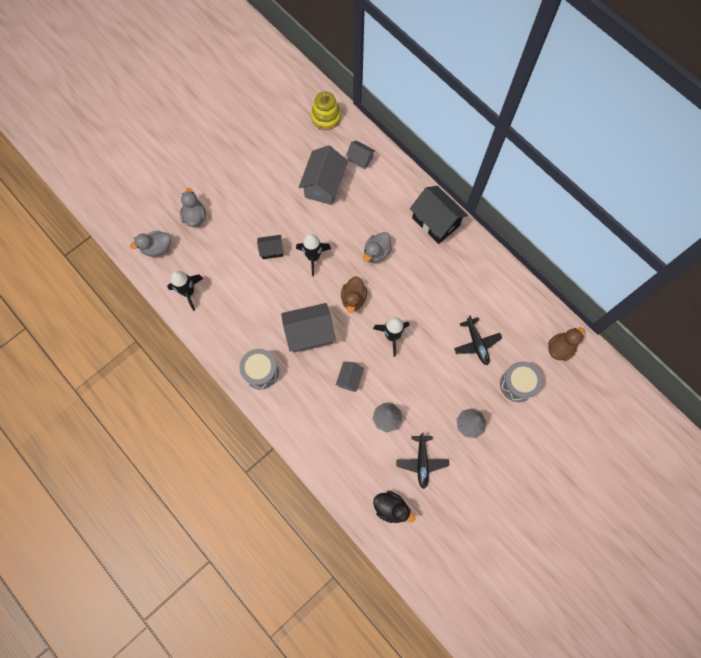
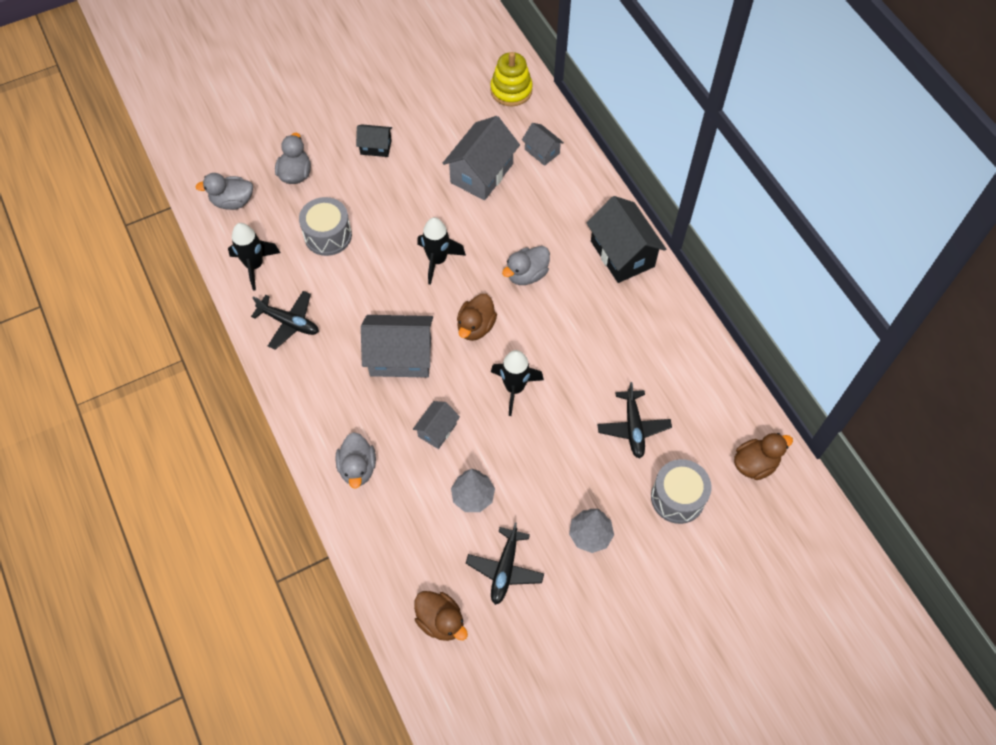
camera: 15 degrees right, 10 degrees down
(226, 328) = (289, 323): none -> black plane
(261, 371) = (317, 390): grey drum -> grey drum (328, 235)
(272, 250) = (384, 239): black house -> black house (376, 147)
(305, 419) = (358, 468): none -> grey duck
(391, 508) = (441, 621): black duck -> brown duck

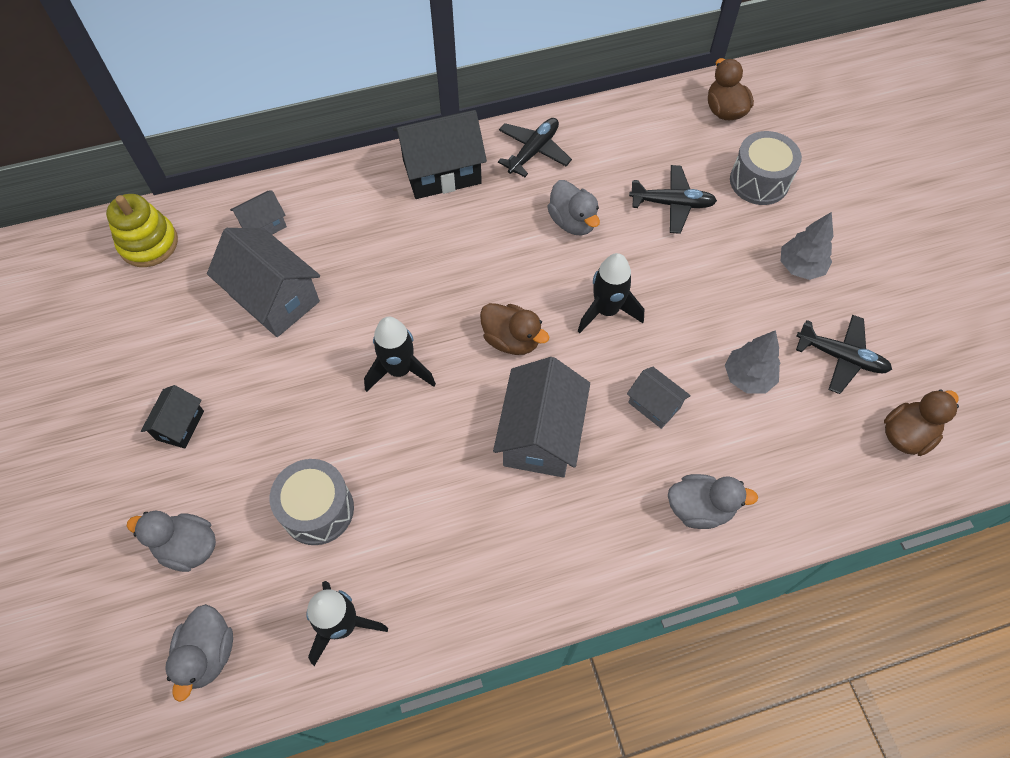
camera: 80 degrees left, 0 degrees up
(289, 323) = (457, 580): black plane -> black plane (534, 151)
(527, 274) = (447, 272): grey duck -> grey duck (572, 222)

